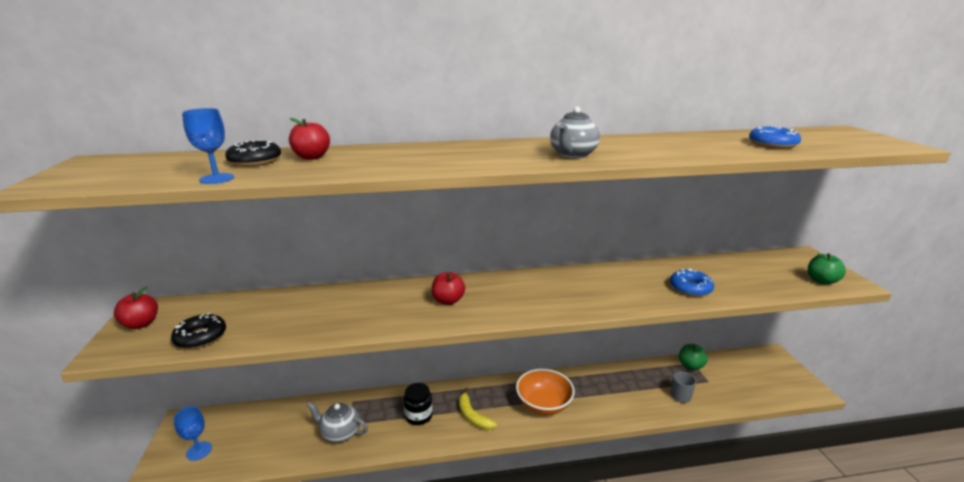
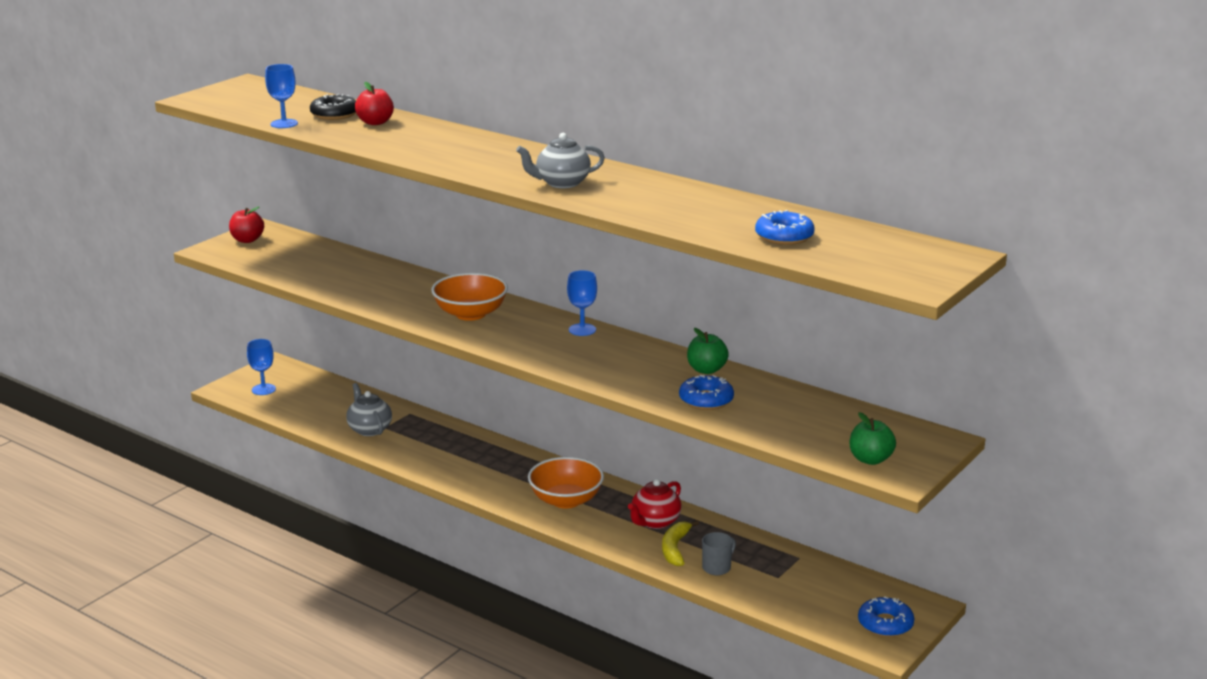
camera: 45 degrees right, 0 degrees up
(201, 337) = (269, 264): black donut -> none
(418, 416) = (445, 450): black jar -> none
(448, 301) = (470, 314): red apple -> orange bowl
(472, 415) = (489, 474): yellow banana -> yellow banana (675, 548)
(535, 278) = (582, 330): none -> blue goblet
(606, 387) = (655, 522): none -> red teapot
(690, 366) = (789, 558): green apple -> green apple (706, 370)
(785, 376) = (885, 624): none -> blue donut

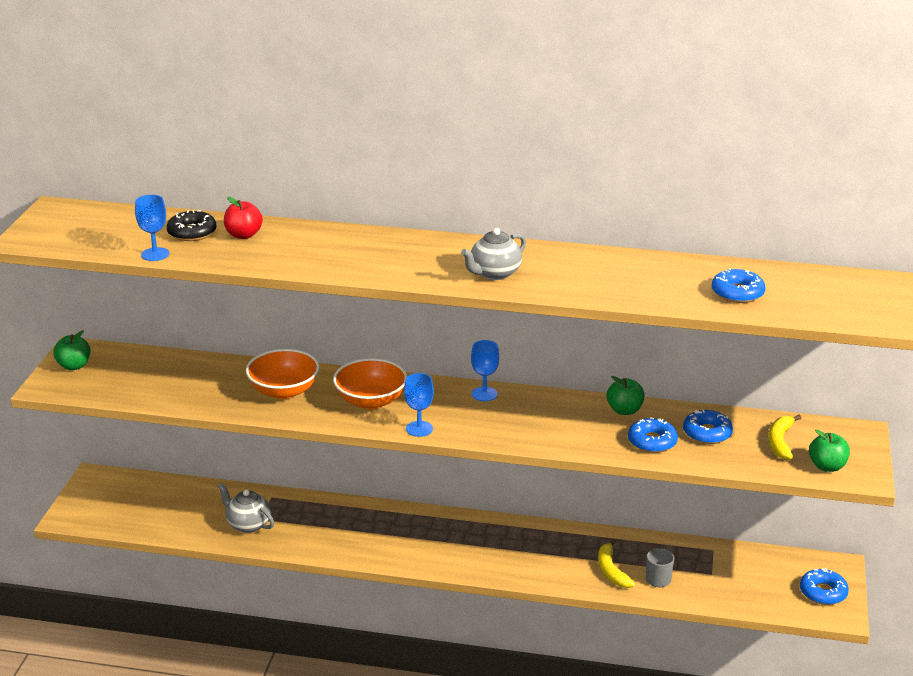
camera: 25 degrees left, 5 degrees up
(247, 240) = (74, 366): red apple -> green apple
(263, 389) = (107, 508): blue goblet -> blue goblet (419, 429)
(566, 500) = (484, 549): orange bowl -> orange bowl (284, 391)
(655, 522) = (574, 549): red teapot -> none
(771, 405) = (707, 433): none -> blue donut
(842, 428) = (780, 442): none -> yellow banana

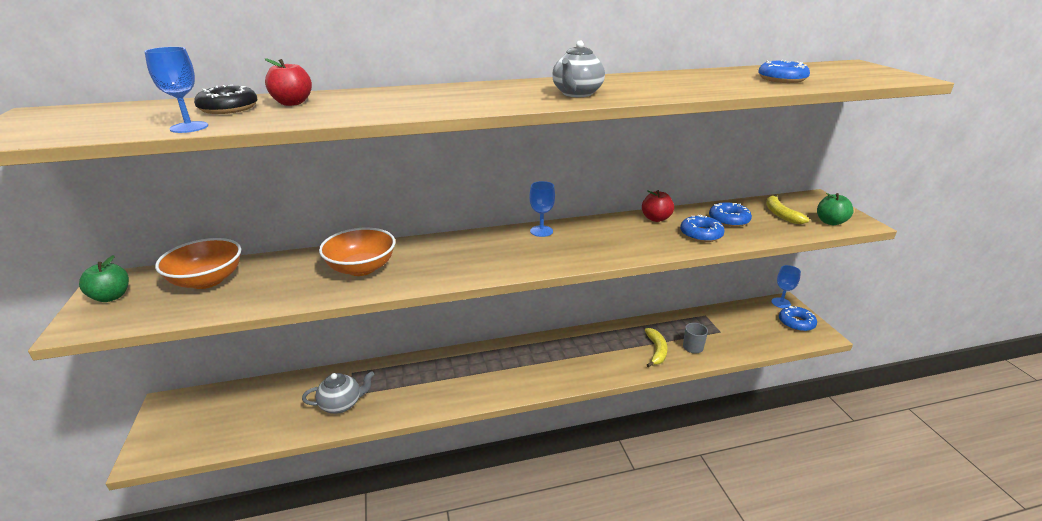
camera: 25 degrees left, 0 degrees up
(248, 524) = (341, 404): grey teapot -> grey teapot turned 150 degrees clockwise
(371, 401) = (450, 258): orange bowl -> orange bowl (207, 280)
(419, 429) = (513, 269): blue goblet -> blue goblet (781, 303)
(611, 570) = (656, 351): yellow banana -> yellow banana turned 135 degrees counterclockwise
(624, 410) = (656, 218): green apple -> red apple

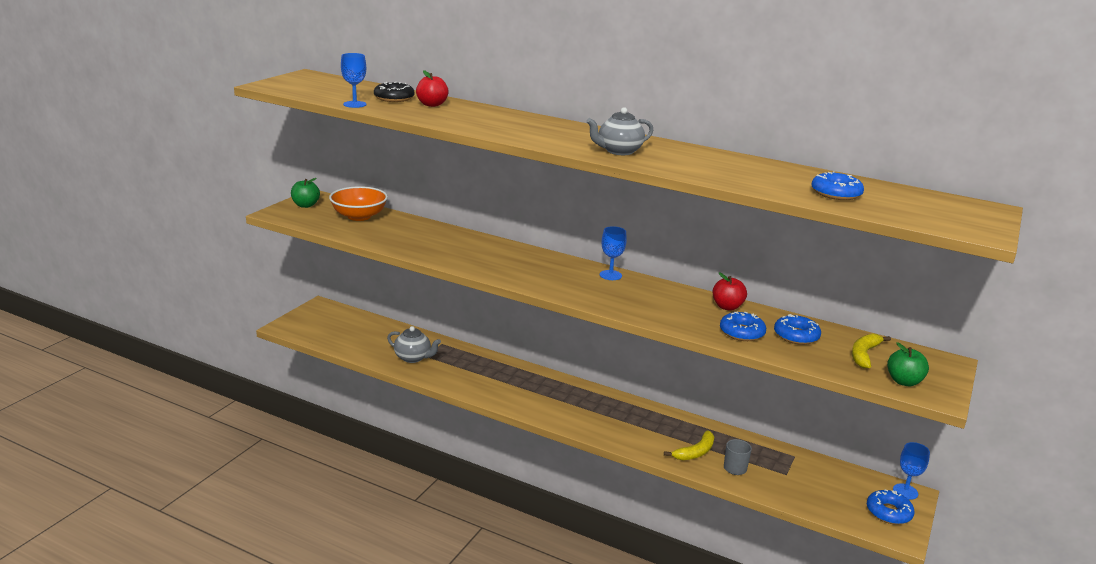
camera: 40 degrees right, 5 degrees down
(361, 268) = (449, 245): orange bowl -> none

